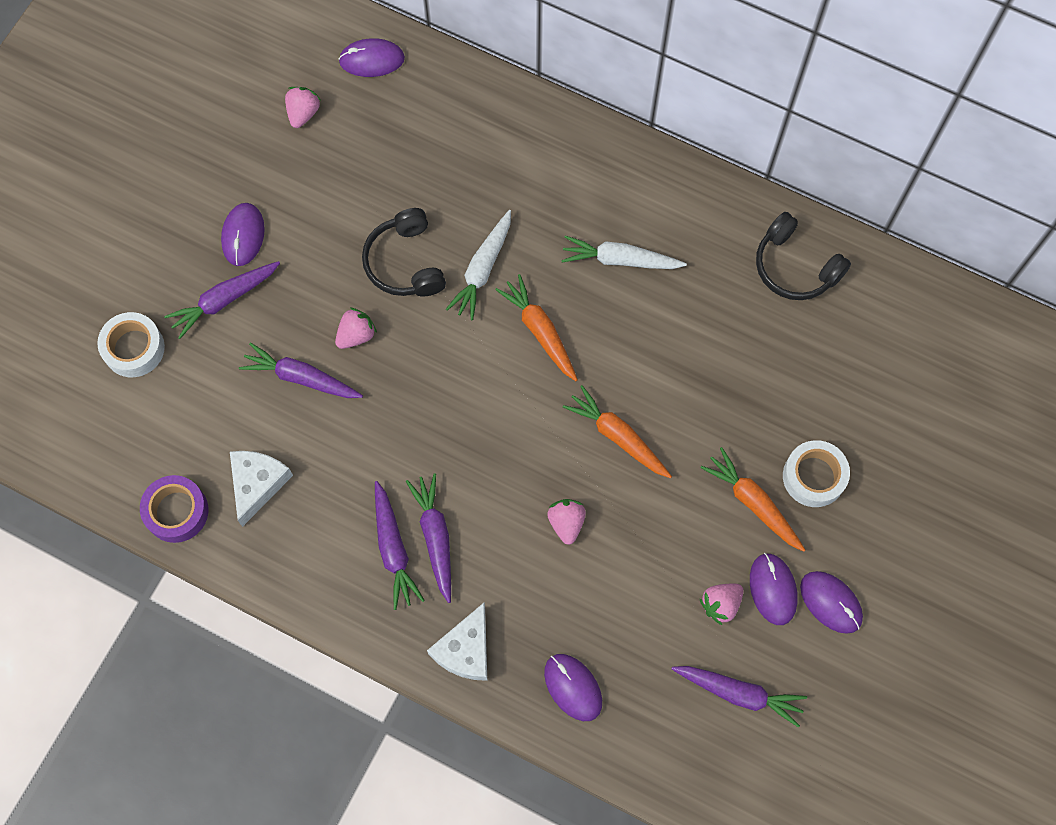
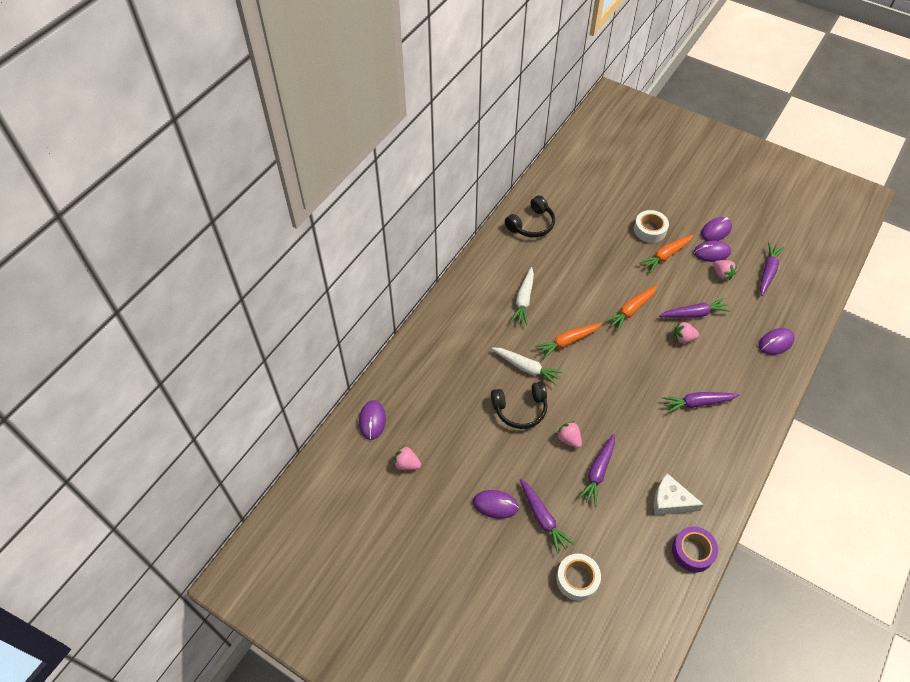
camera: 85 degrees left, 15 degrees down
(393, 549) = (706, 425): purple carrot -> purple carrot (694, 314)
(465, 650) = (762, 392): white cheese -> none

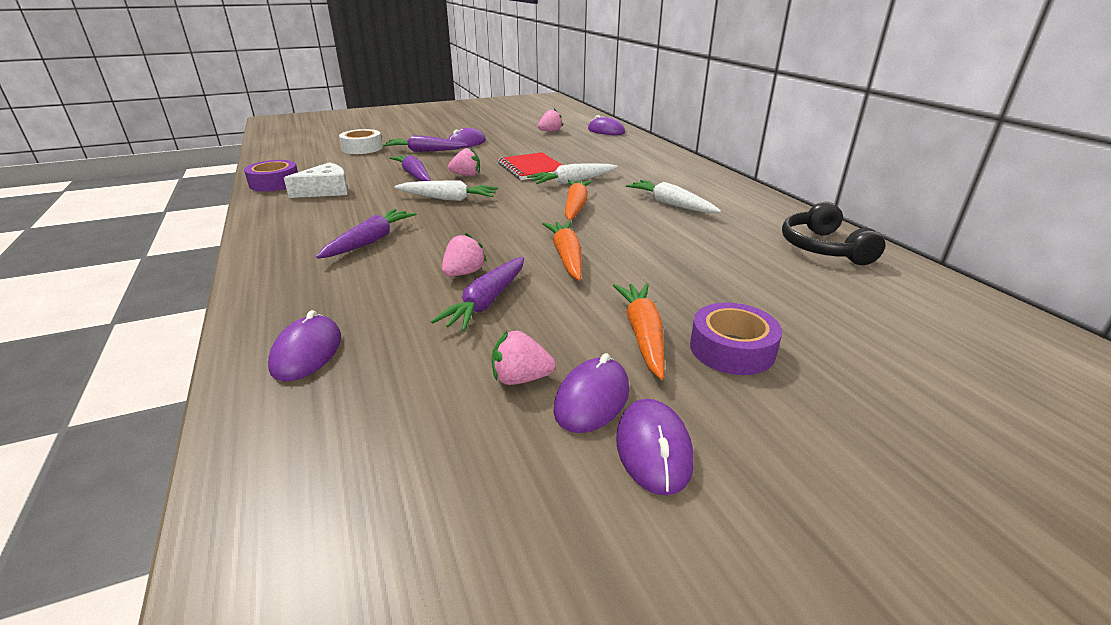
camera: 125 degrees right, 25 degrees down
(520, 409) = (531, 168): black headphones -> red notebook
(615, 415) = (448, 199): none -> white carrot
(650, 230) = (732, 349): white tape -> purple tape
(768, 272) = (438, 458): purple carrot -> none

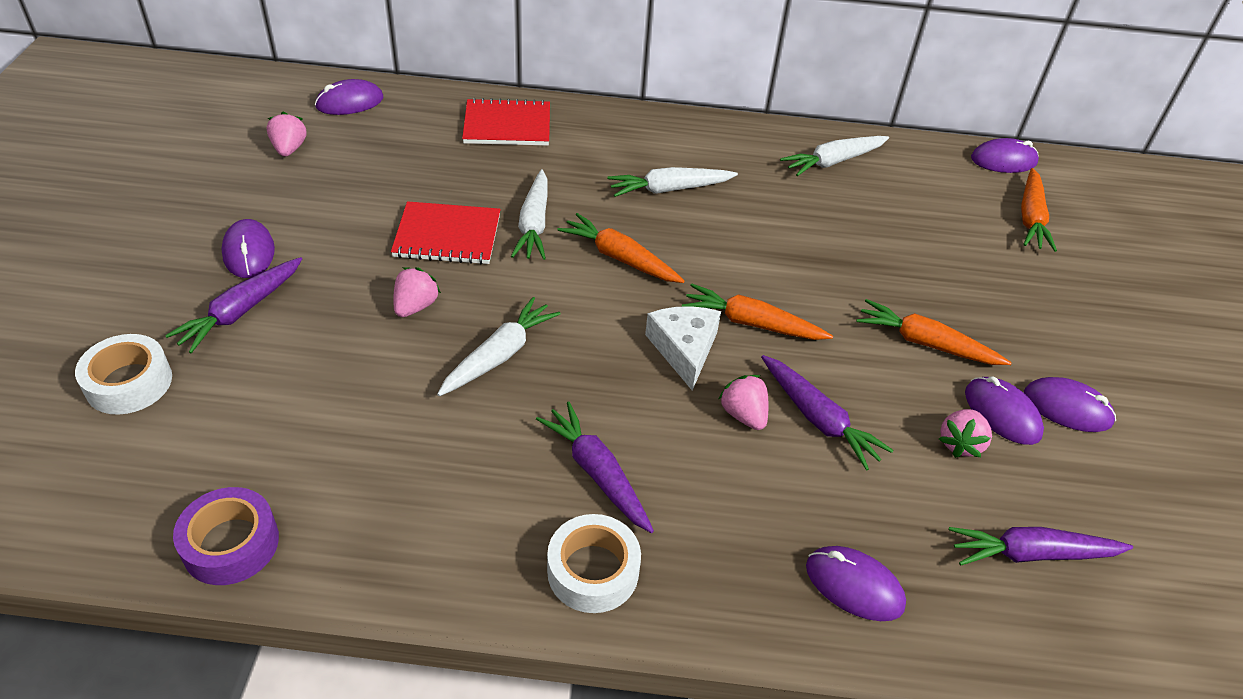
camera: 65 degrees left, 15 degrees up
(286, 257) = (593, 571): none -> white tape
(326, 190) = (340, 480): white cheese -> white cheese (684, 349)
(414, 175) = (362, 359): purple carrot -> purple carrot (1031, 554)
(651, 158) = (507, 125): none -> red notebook
(732, 349) = (967, 307): purple tape -> none
(823, 248) = (833, 162): black headphones -> white carrot
(964, 367) = (1031, 218): none -> orange carrot
(1033, 331) = (1003, 160): none -> purple mouse

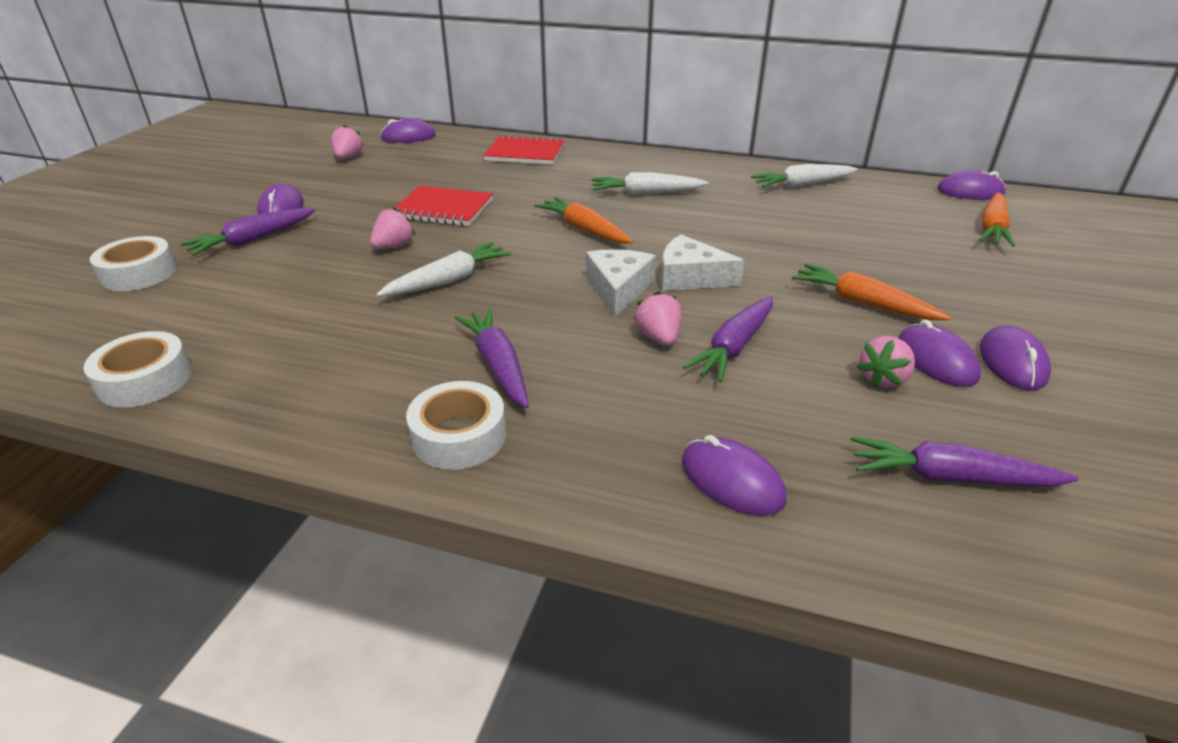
camera: 15 degrees right, 10 degrees down
(231, 544) = (145, 380): purple tape -> white tape
(534, 224) = (519, 206): white carrot -> none
(752, 323) = (690, 277): orange carrot -> white cheese
(818, 419) = (734, 347): purple carrot -> purple carrot turned 60 degrees clockwise
(1067, 408) = (1012, 362): purple mouse -> purple mouse turned 60 degrees clockwise

